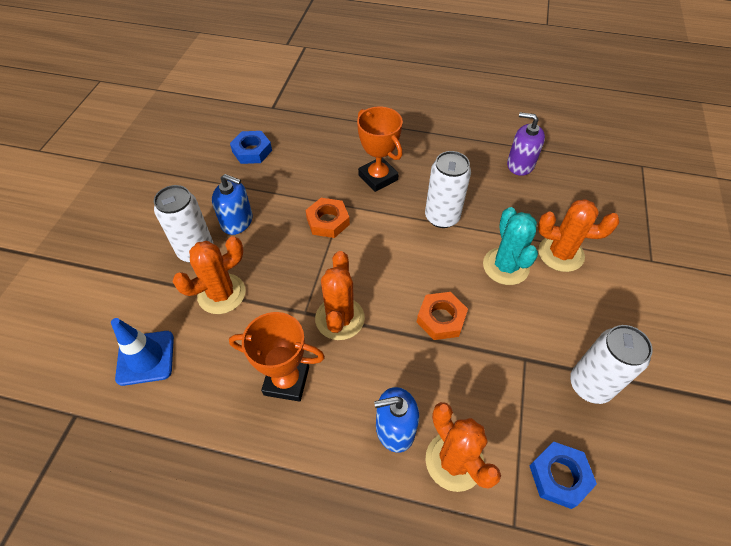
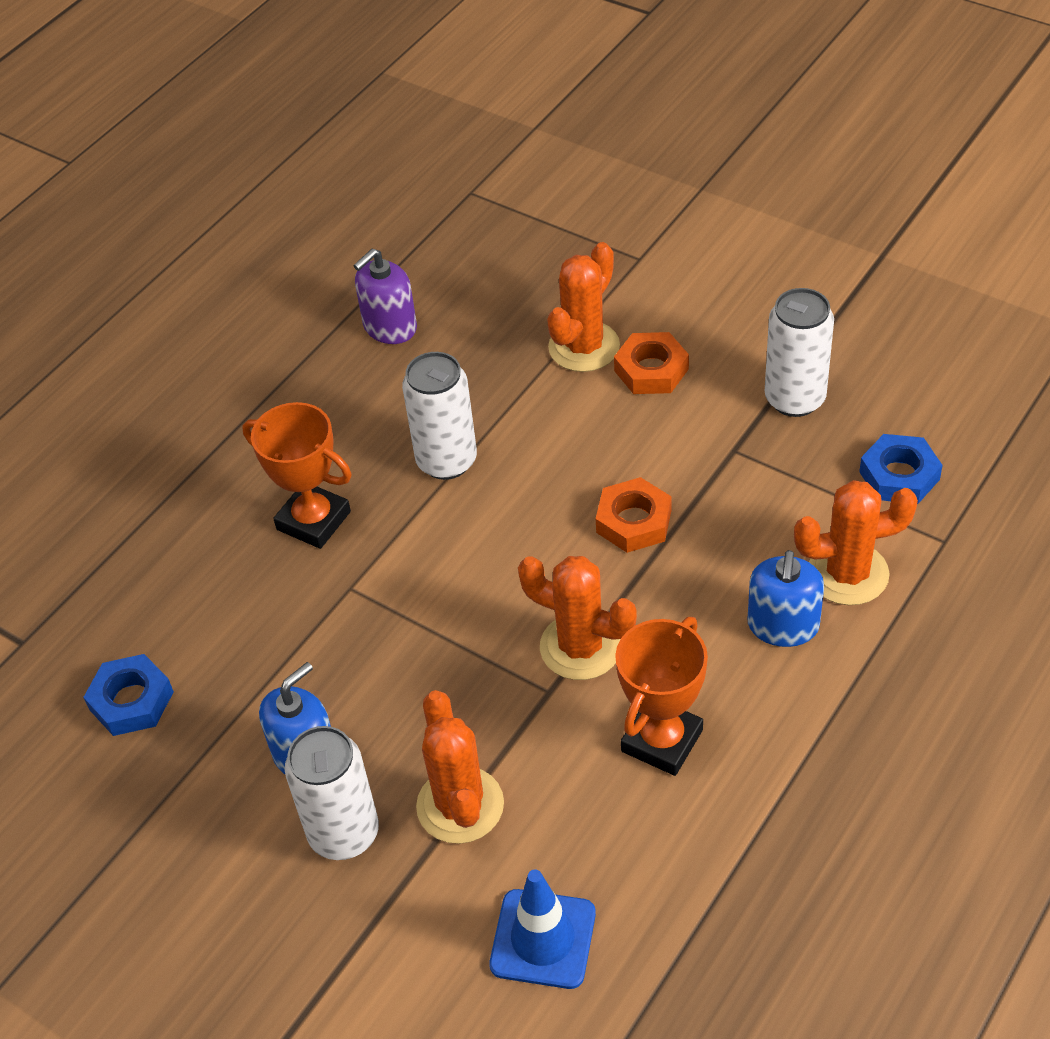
camera: 65 degrees left, 5 degrees down
(328, 221) = (376, 617): orange nut -> orange nut (651, 370)
(378, 177) = (313, 520): orange trophy -> orange trophy turned 45 degrees clockwise
(505, 266) = (577, 416): turquoise cactus -> none

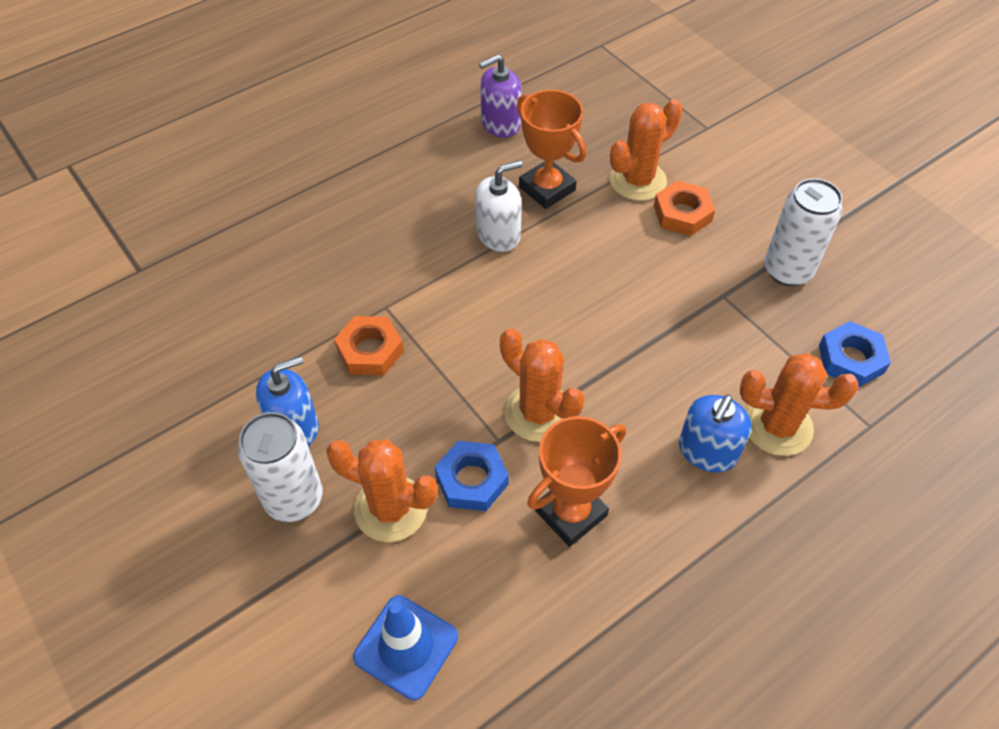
camera: 15 degrees right, 5 degrees up
(131, 701) = (191, 339): blue nut -> blue nut (472, 480)
(313, 520) = (382, 248): orange trophy -> orange trophy (547, 188)
(446, 461) = (498, 234): white can -> white soap dispenser
(460, 805) = (390, 509): orange cactus -> orange cactus turned 75 degrees counterclockwise
(633, 521) = (621, 326): orange nut -> orange nut (370, 350)

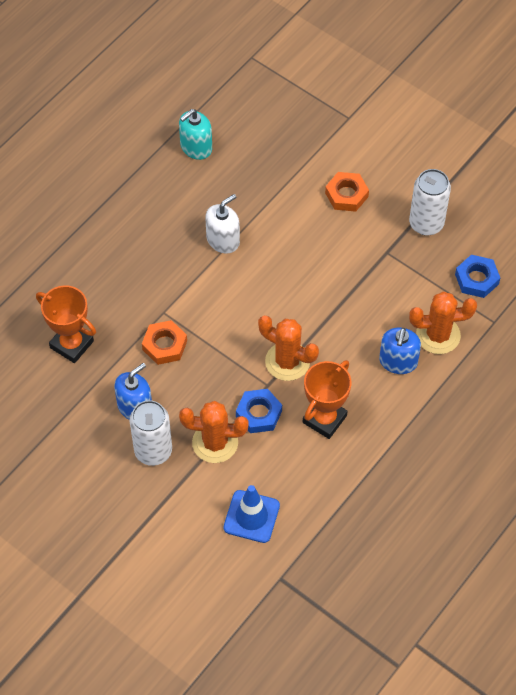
camera: 15 degrees left, 5 degrees up
(500, 123) = (196, 147): purple soap dispenser -> turquoise soap dispenser
(547, 188) = (246, 195): orange trophy -> orange trophy (71, 344)
(637, 181) = (309, 175): orange cactus -> none

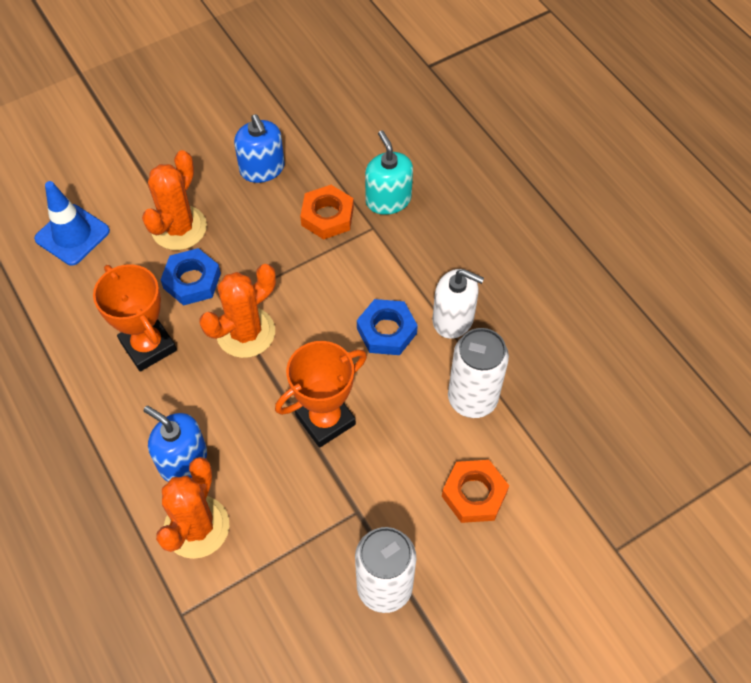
camera: 110 degrees right, 0 degrees up
(71, 344) = (368, 134): orange trophy -> orange trophy (325, 420)
(153, 451) = (200, 170): white can -> white can (472, 399)
(196, 147) = (614, 332): turquoise soap dispenser -> turquoise soap dispenser (388, 200)
(223, 240) = (453, 318): white soap dispenser -> white soap dispenser turned 45 degrees counterclockwise
(476, 279) = (261, 621): blue nut -> blue nut (386, 331)

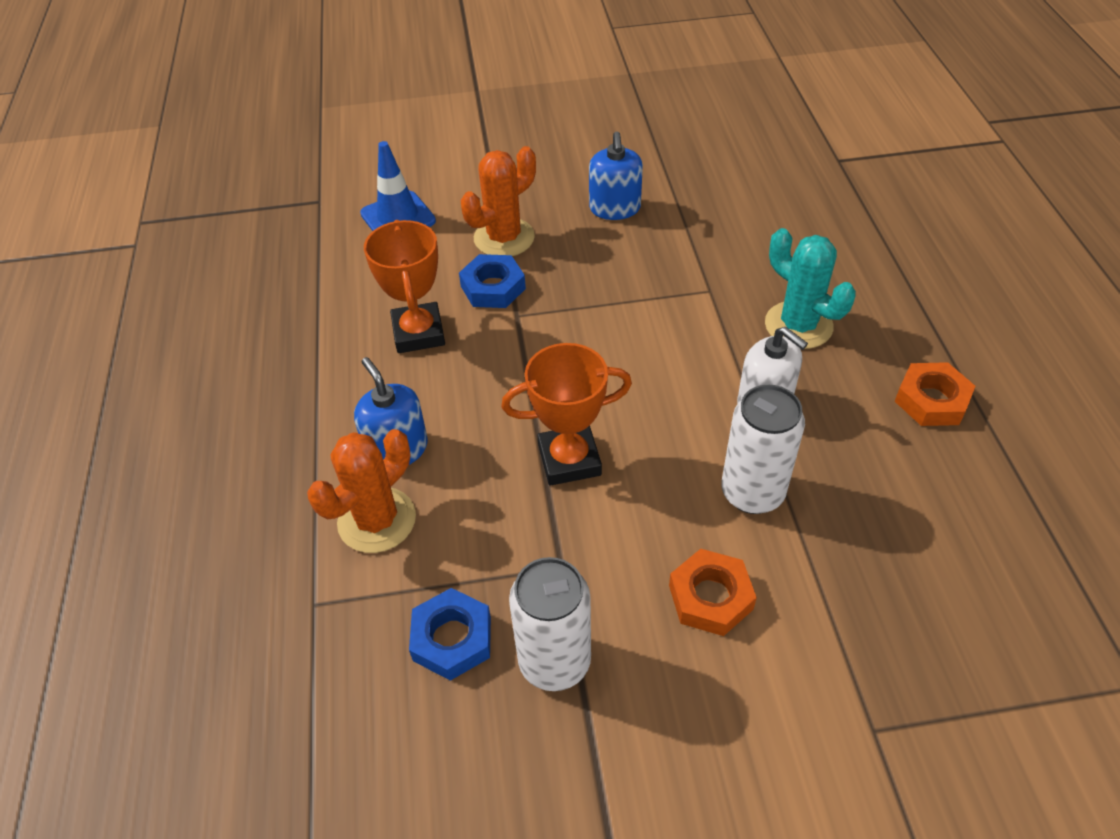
camera: 25 degrees right, 10 degrees down
(245, 332) = (524, 349): orange cactus -> none
(327, 216) = (664, 267): orange nut -> orange nut (931, 400)
(386, 331) = (680, 393): blue nut -> blue nut (452, 639)
(388, 200) = (739, 269): turquoise soap dispenser -> none
(453, 239) = (798, 325): none -> turquoise cactus

